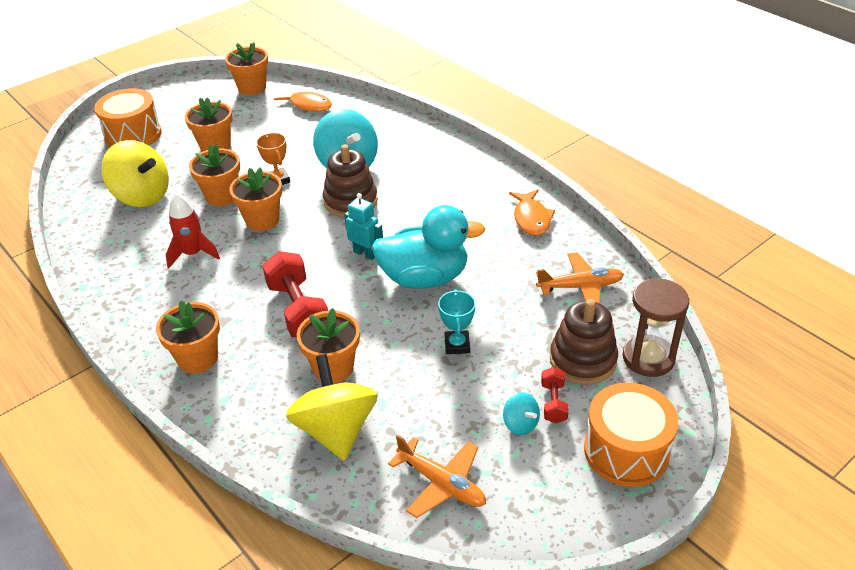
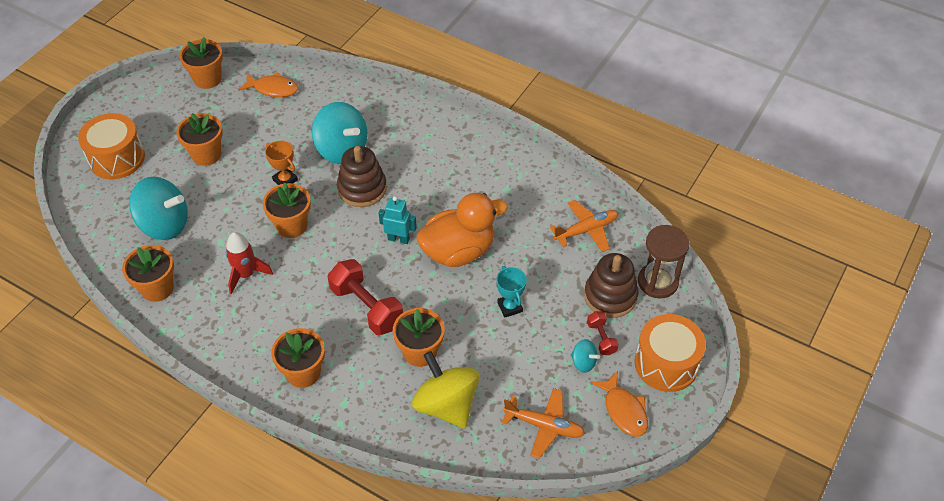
camera: 20 degrees left, 10 degrees up
(142, 196) = (164, 225): yellow spinning top -> turquoise spinning top
(222, 196) = (241, 208): orange flower pot -> orange flower pot (157, 288)
(424, 278) = (458, 251): turquoise duck -> orange duck
(531, 218) = (524, 173): orange fish -> orange fish (624, 410)

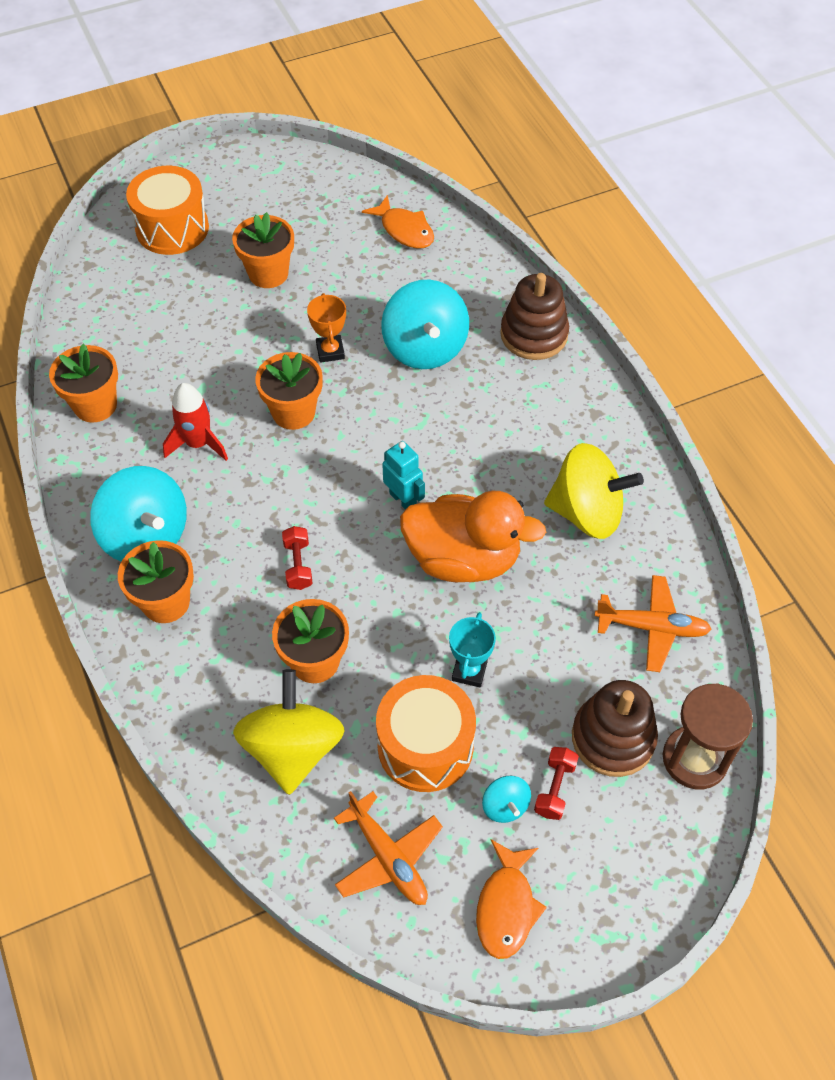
camera: 35 degrees right, 5 degrees up
(164, 225) = (160, 334): turquoise spinning top -> turquoise spinning top (146, 536)
(207, 79) = (340, 181): orange flower pot -> none
(362, 188) = (410, 411): brown stacking toy -> brown stacking toy (534, 335)
(366, 307) = (298, 565): red dumbbell -> red dumbbell, size x0.51
(506, 191) = (587, 512): none -> yellow spinning top
(666, 364) = (615, 881): orange drum -> orange drum (425, 746)

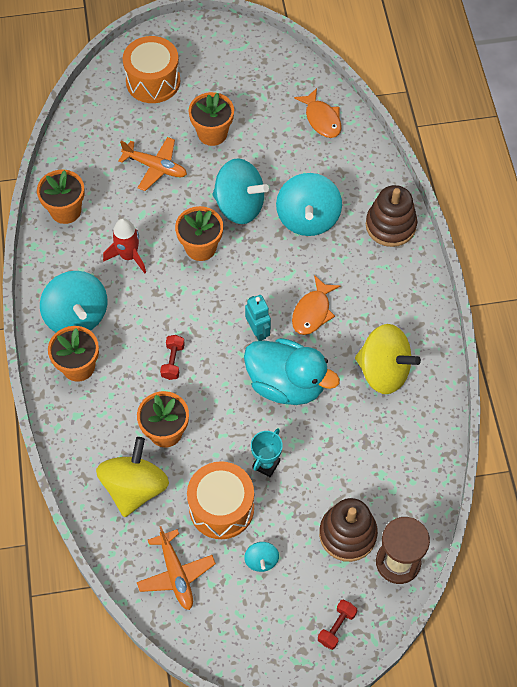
camera: 15 degrees right, 5 degrees up
(330, 351) = (239, 206): orange trophy -> turquoise spinning top
(463, 559) = (286, 384): orange duck -> turquoise duck
(506, 907) = (242, 625): orange fish -> orange fish (312, 312)
(555, 788) = (298, 557): red dumbbell -> red dumbbell (336, 627)
(652, 627) = (401, 465): orange plane -> orange plane (156, 167)

